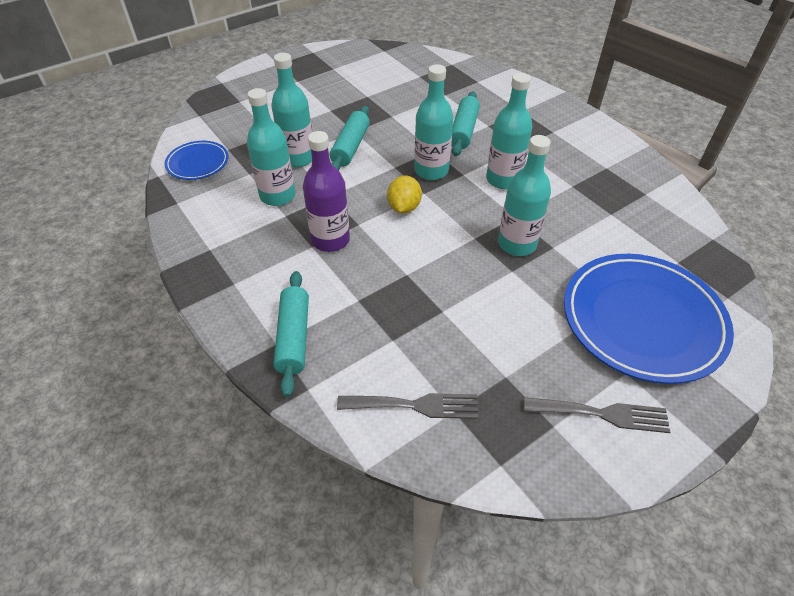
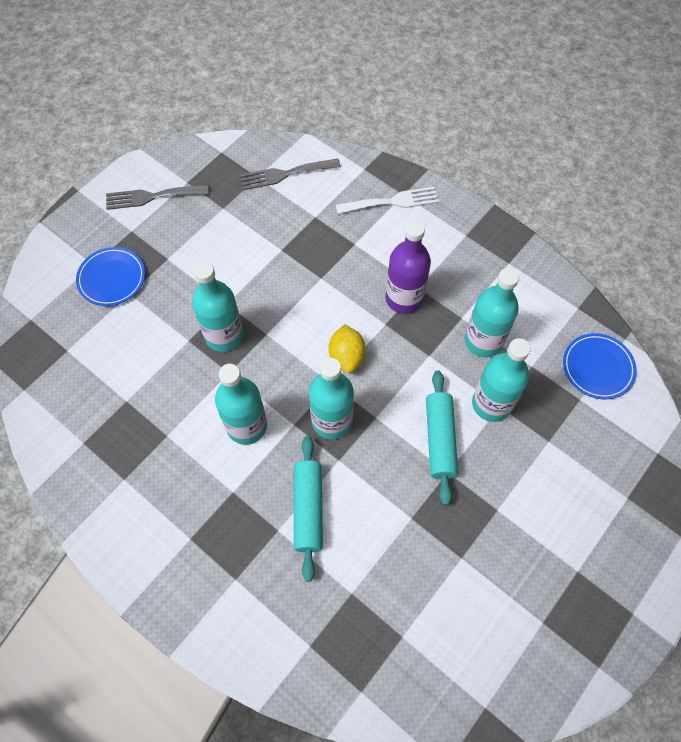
camera: 165 degrees right, 15 degrees up
(294, 337) = (392, 202): turquoise rolling pin -> white fork
(642, 320) = (112, 278): blue plate -> blue plate, size x0.49

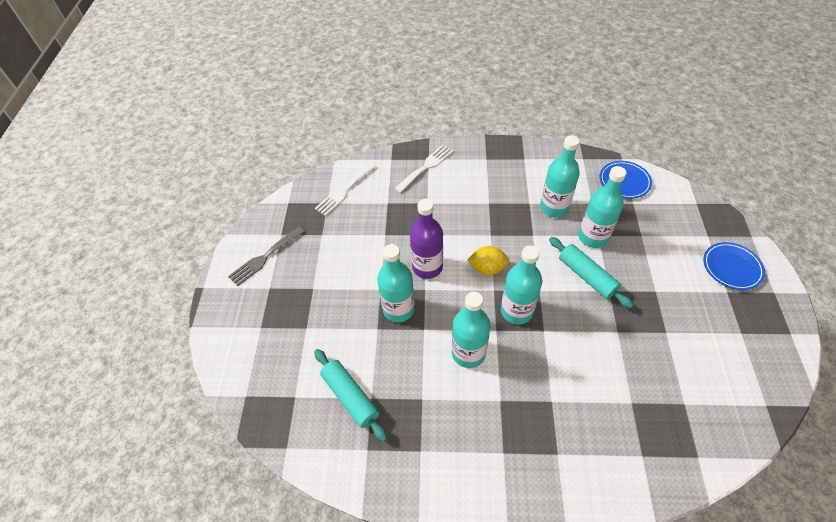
camera: 35 degrees left, 10 degrees down
(112, 278) = (284, 327): blue plate -> blue plate (731, 267)
(285, 174) = (344, 191): grey fork -> white fork
(308, 509) = (556, 373): turquoise rolling pin -> turquoise rolling pin (350, 397)
(346, 356) = (487, 268): yellow lemon -> yellow lemon turned 45 degrees counterclockwise
(404, 298) = (487, 214): purple bottle -> purple bottle (427, 267)

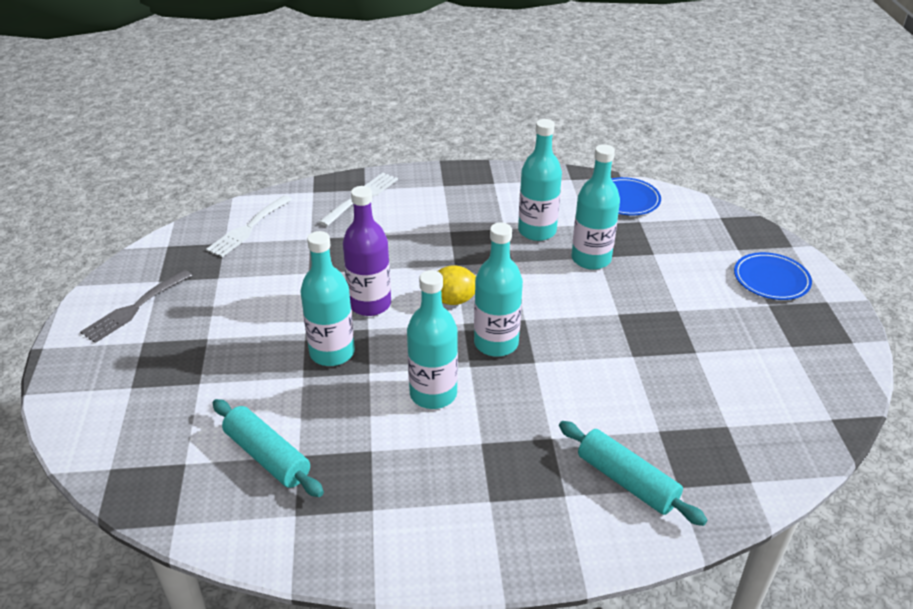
camera: 10 degrees left, 15 degrees down
(586, 276) = (586, 300): turquoise rolling pin -> turquoise rolling pin (626, 481)

